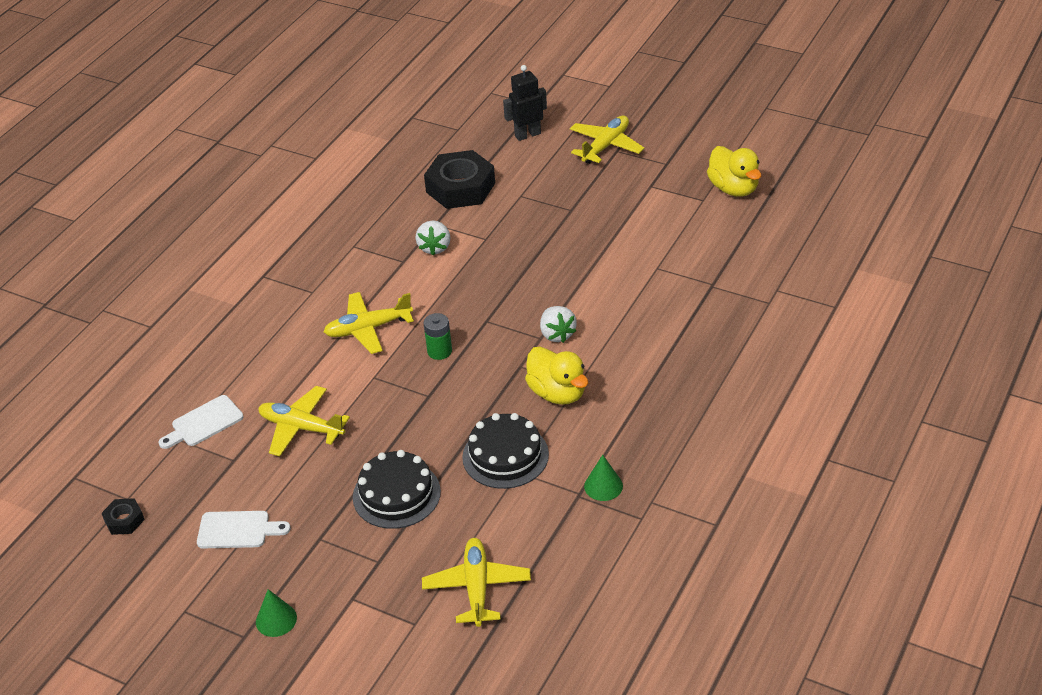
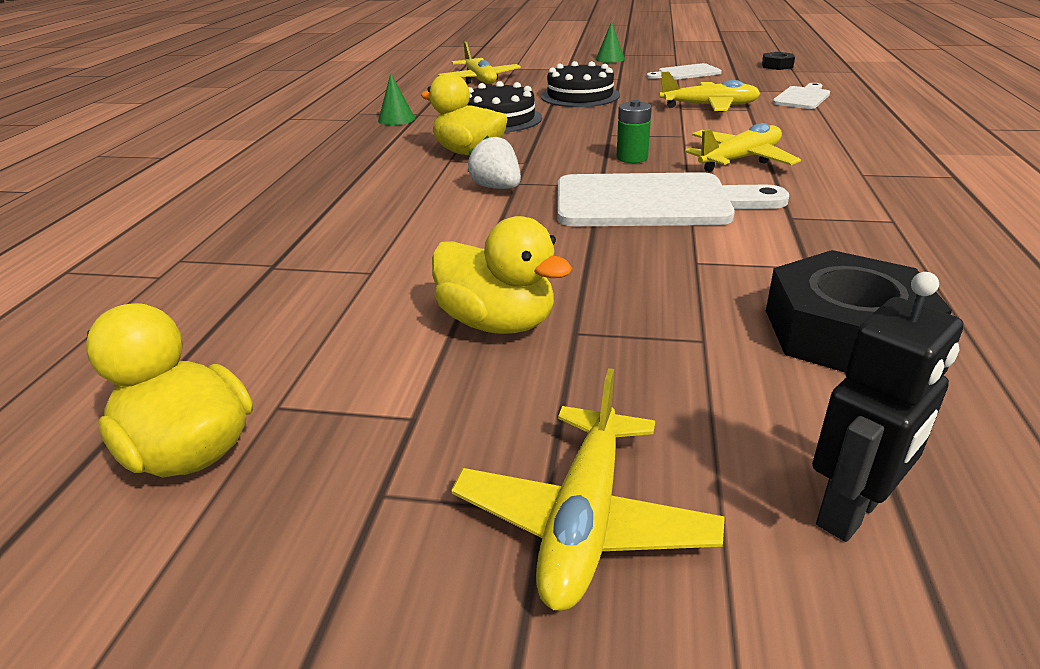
camera: 160 degrees right, 10 degrees down
(434, 247) = (765, 238): white strawberry -> none
(467, 293) = (653, 202): none -> white cutting board
(602, 221) = (497, 323): none -> yellow duck

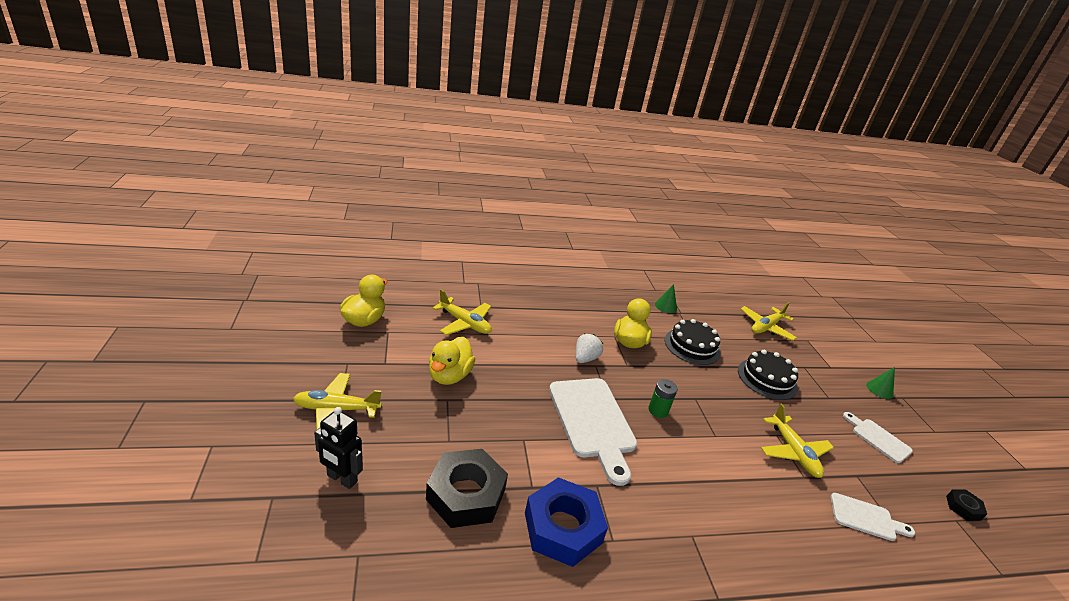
camera: 65 degrees right, 0 degrees up
(740, 160) = (683, 465): yellow plane -> yellow plane (464, 323)
(886, 252) = (562, 527): none -> blue nut

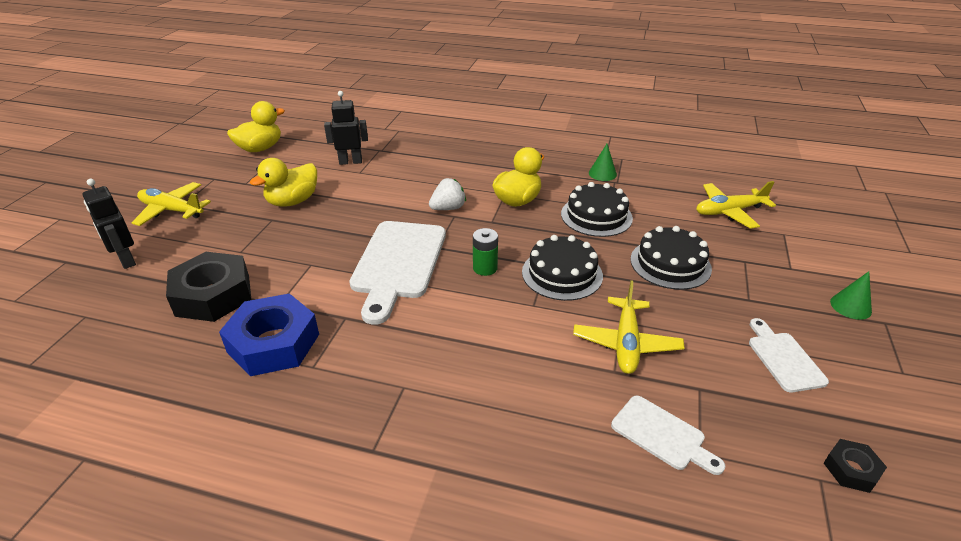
camera: 30 degrees right, 5 degrees up
(464, 323) = (350, 162): yellow plane -> black robot
(711, 403) = (562, 274): none -> black cake

